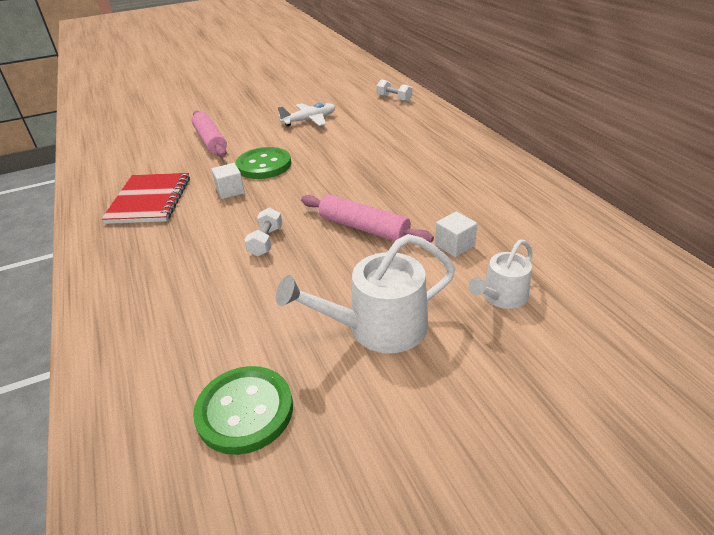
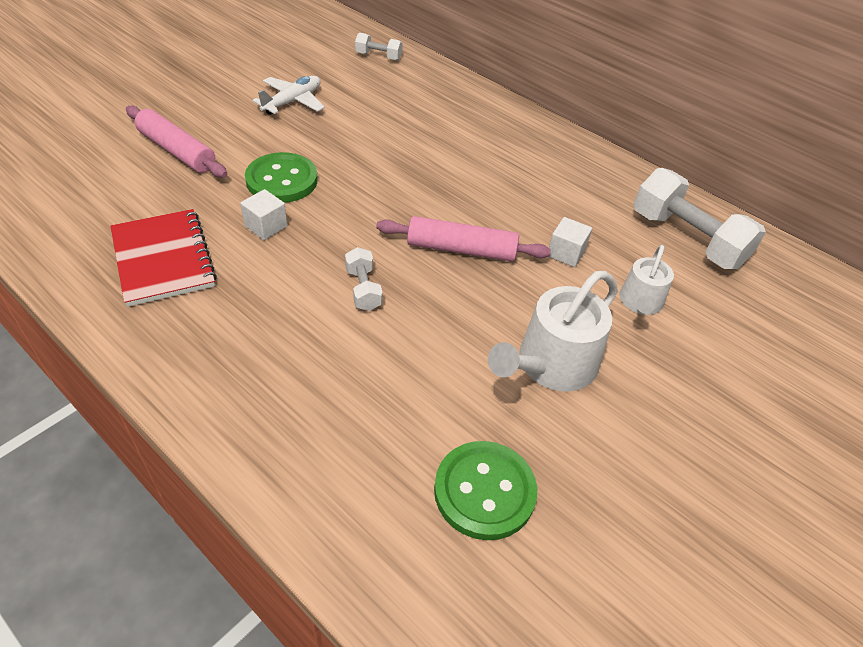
camera: 30 degrees left, 10 degrees up
(587, 254) = (687, 239): none -> white dumbbell

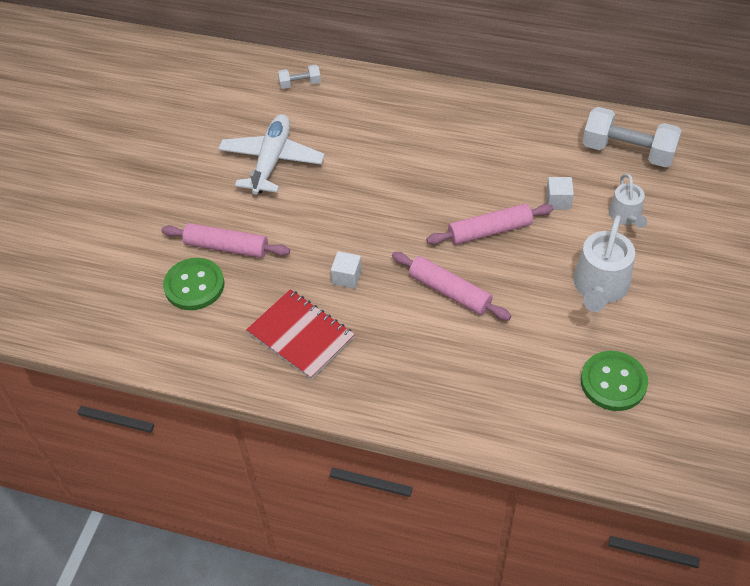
camera: 20 degrees left, 5 degrees up
(282, 180) = (325, 235): green button -> green button (194, 285)
(292, 102) = (272, 161): white plane -> white plane, size x1.54
(363, 289) = (449, 292): white dumbbell -> pink rolling pin

